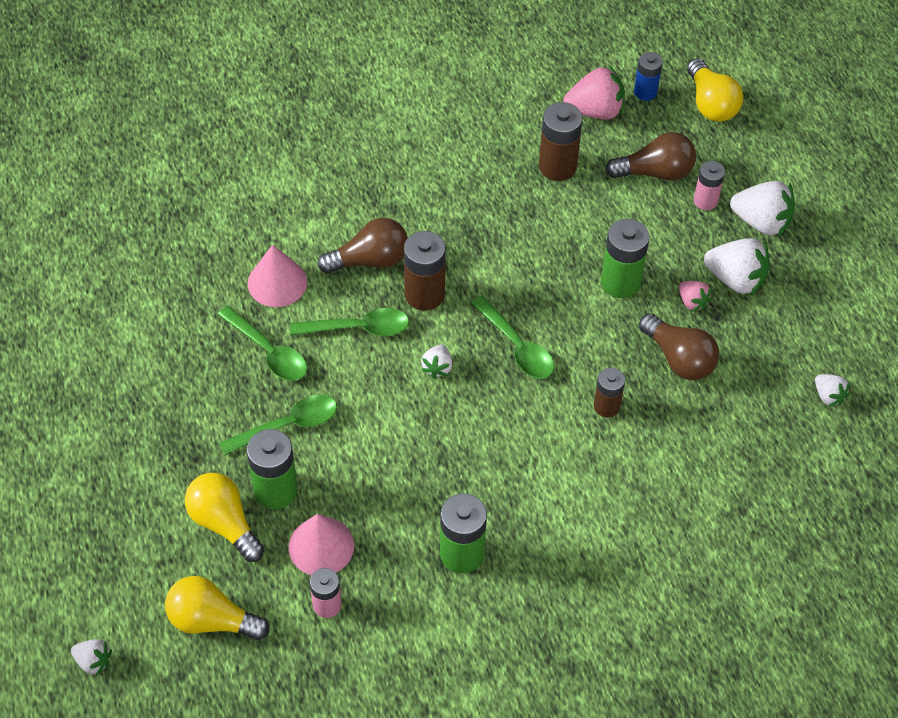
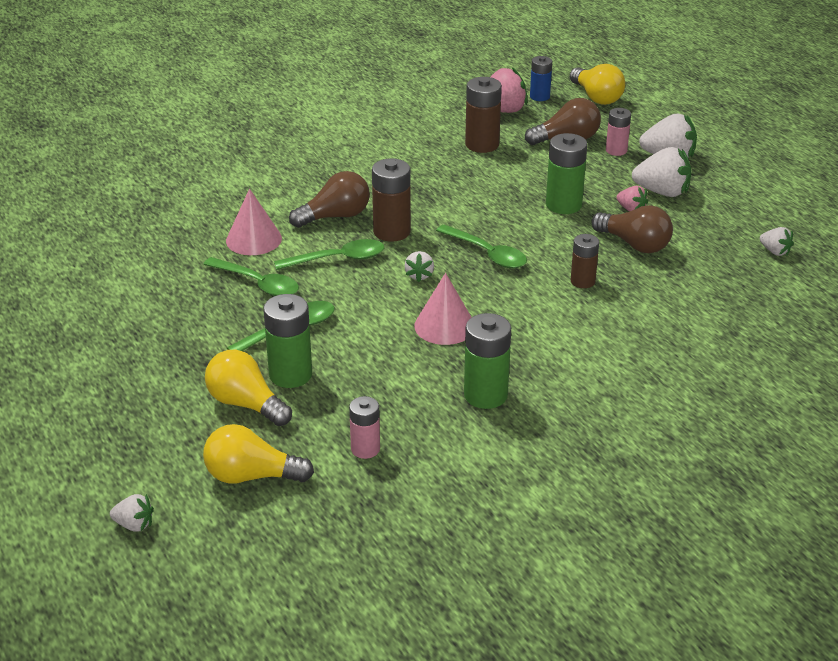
camera: 10 degrees left, 20 degrees down
(321, 546) = (347, 408): pink cone -> pink cone (444, 326)

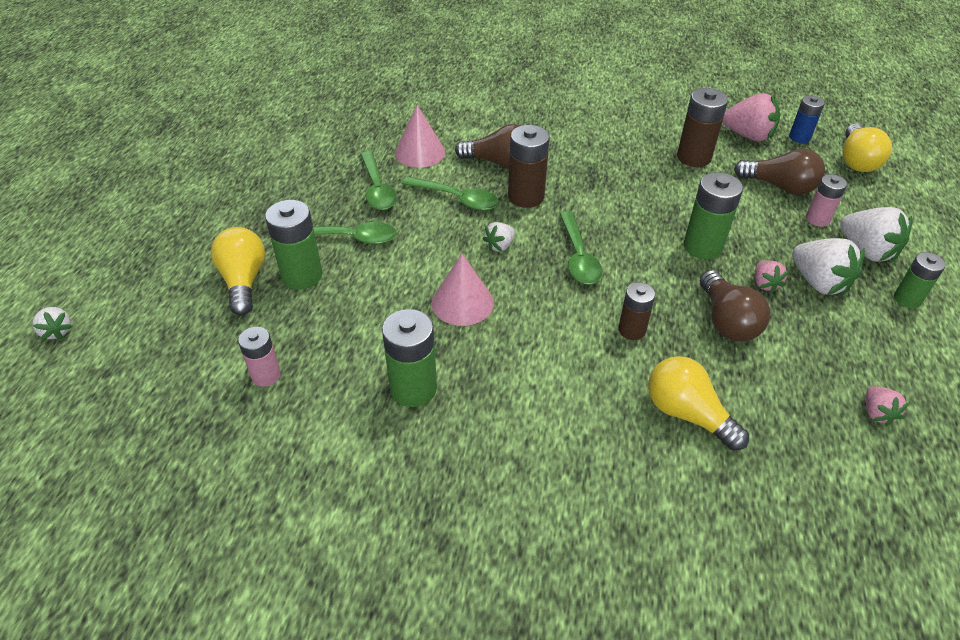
camera: 40 degrees right, 10 degrees up
(251, 476) = (168, 343): yellow light bulb -> yellow light bulb (687, 414)
(723, 176) = (907, 299): none -> green battery
(775, 251) = (877, 413): white strawberry -> pink strawberry

